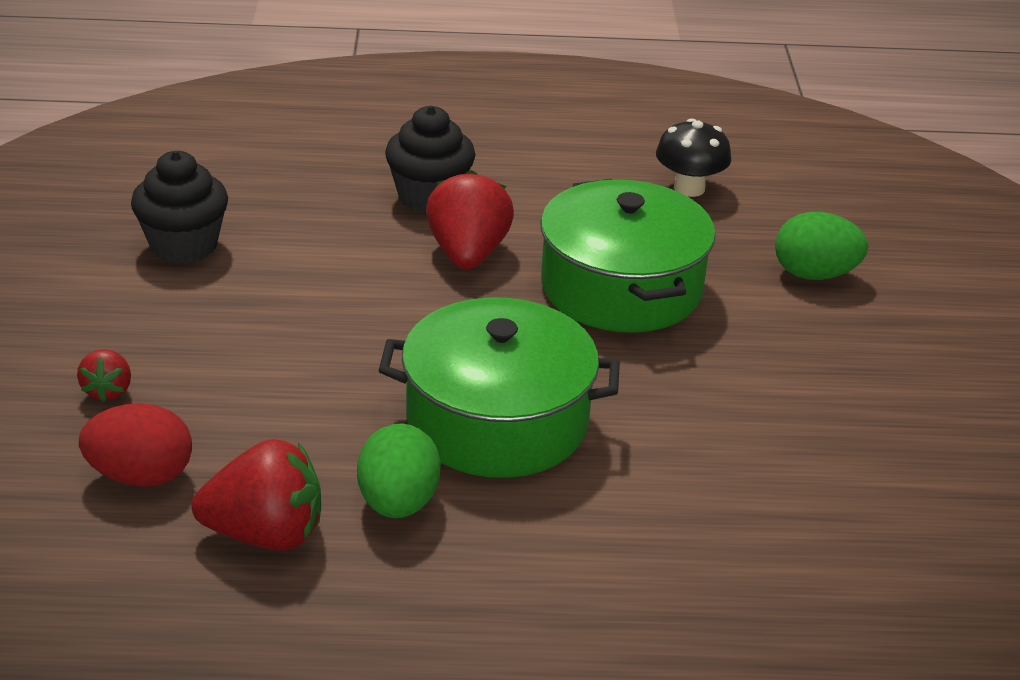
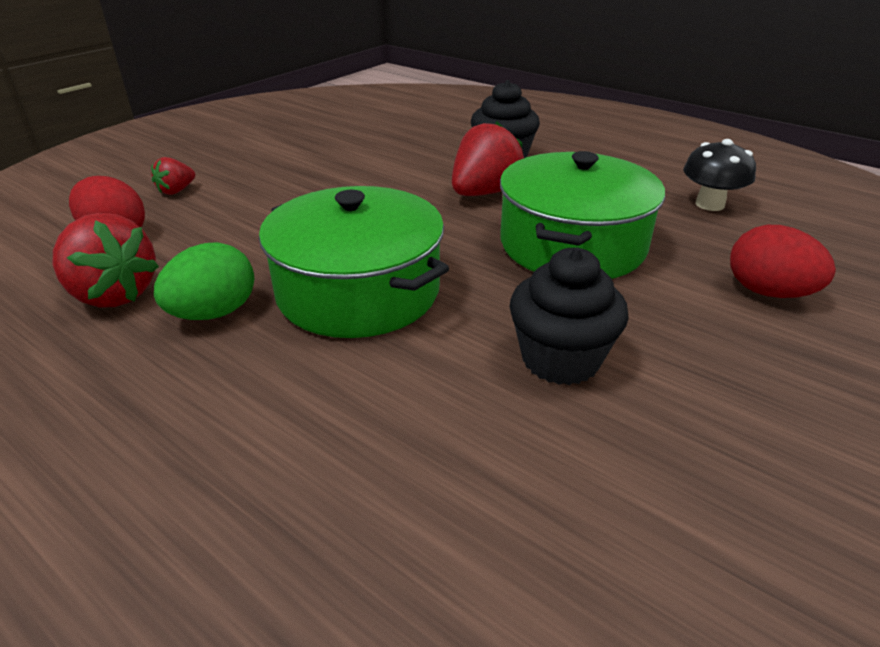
camera: 40 degrees right, 0 degrees up
(184, 245) = (326, 143): black cupcake -> black cupcake (560, 359)
(814, 274) = (768, 292): green egg -> red egg

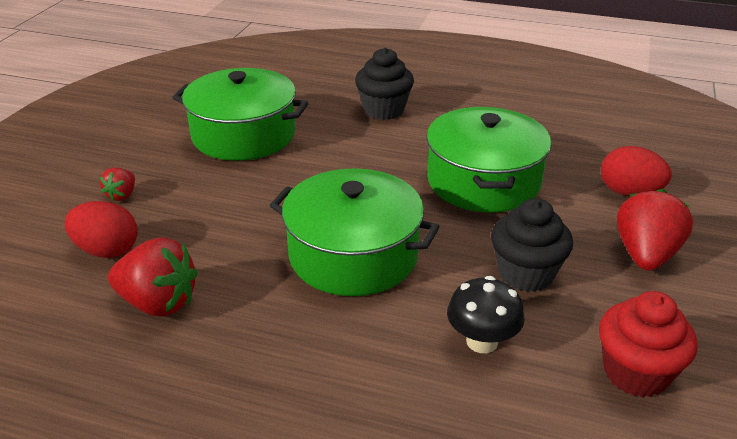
camera: 20 degrees left, 0 degrees up
(214, 313) = (256, 299): green egg -> none
(337, 159) = (243, 135): none -> green pot
(484, 193) = (390, 146): red strawberry -> red strawberry (645, 255)
(650, 542) = (636, 373): none -> red cupcake
(709, 204) = (560, 125): black mushroom -> black mushroom (482, 341)

